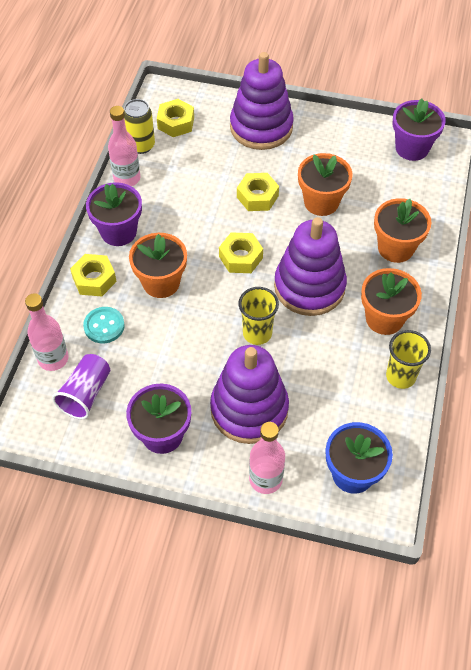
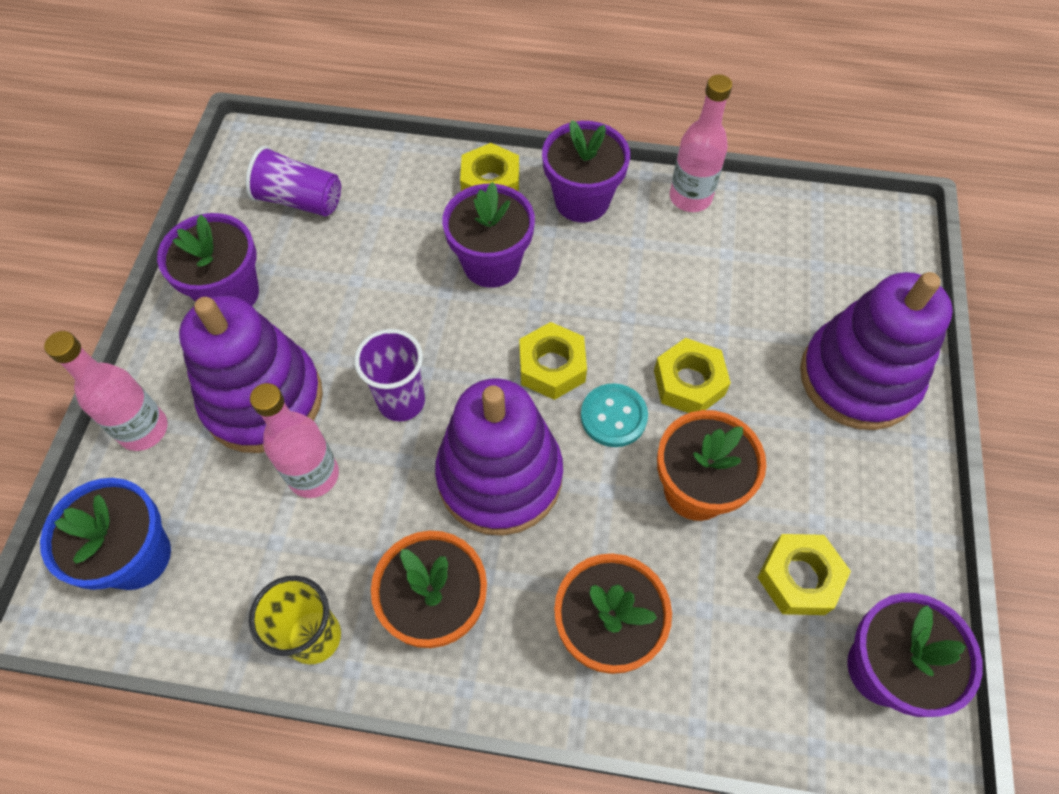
camera: 85 degrees right, 5 degrees up
(53, 358) = (356, 158): pink bottle -> pink bottle (313, 475)
(104, 326) = (410, 205): turquoise button -> turquoise button (613, 416)
(141, 145) = (764, 207): yellow can -> none
(161, 282) = (491, 264): orange flower pot -> purple flower pot
(176, 123) = (829, 248): yellow nut -> yellow nut (799, 578)
(257, 333) = (401, 401): yellow cup -> purple cup

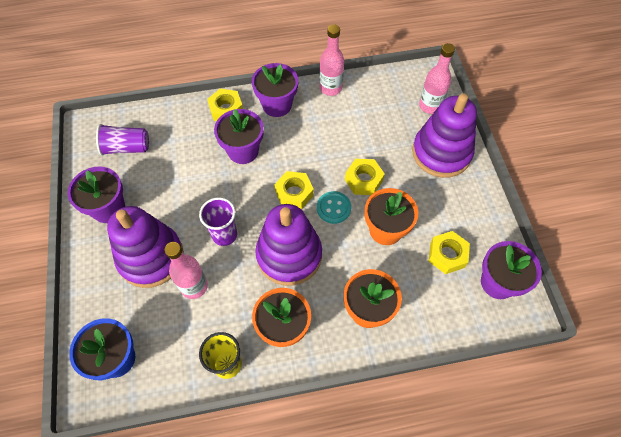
camera: 20 degrees left, 0 degrees up
(143, 429) = (92, 294): pink bottle -> pink bottle (430, 106)

